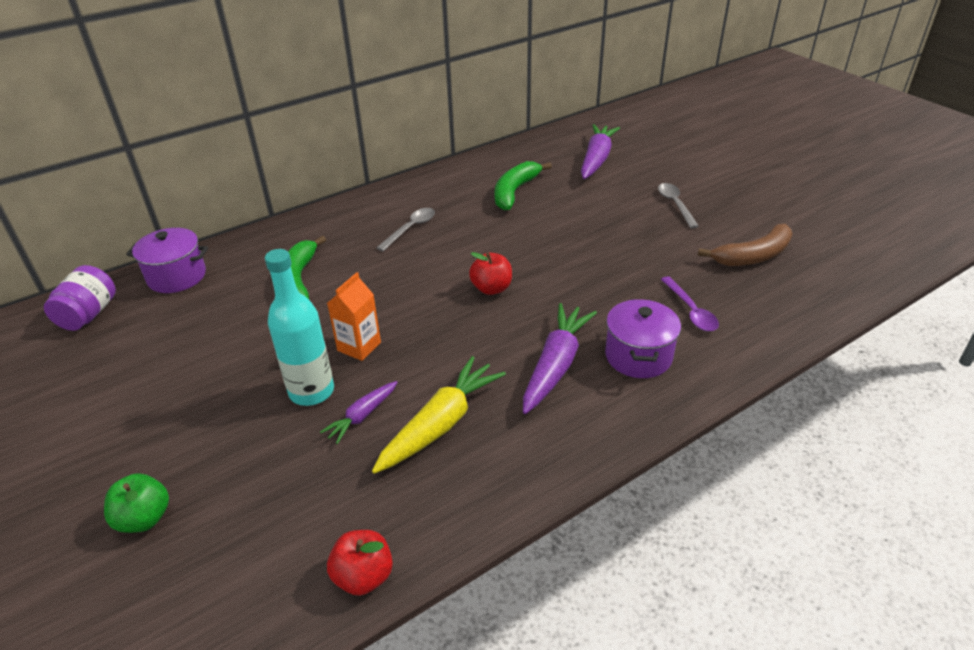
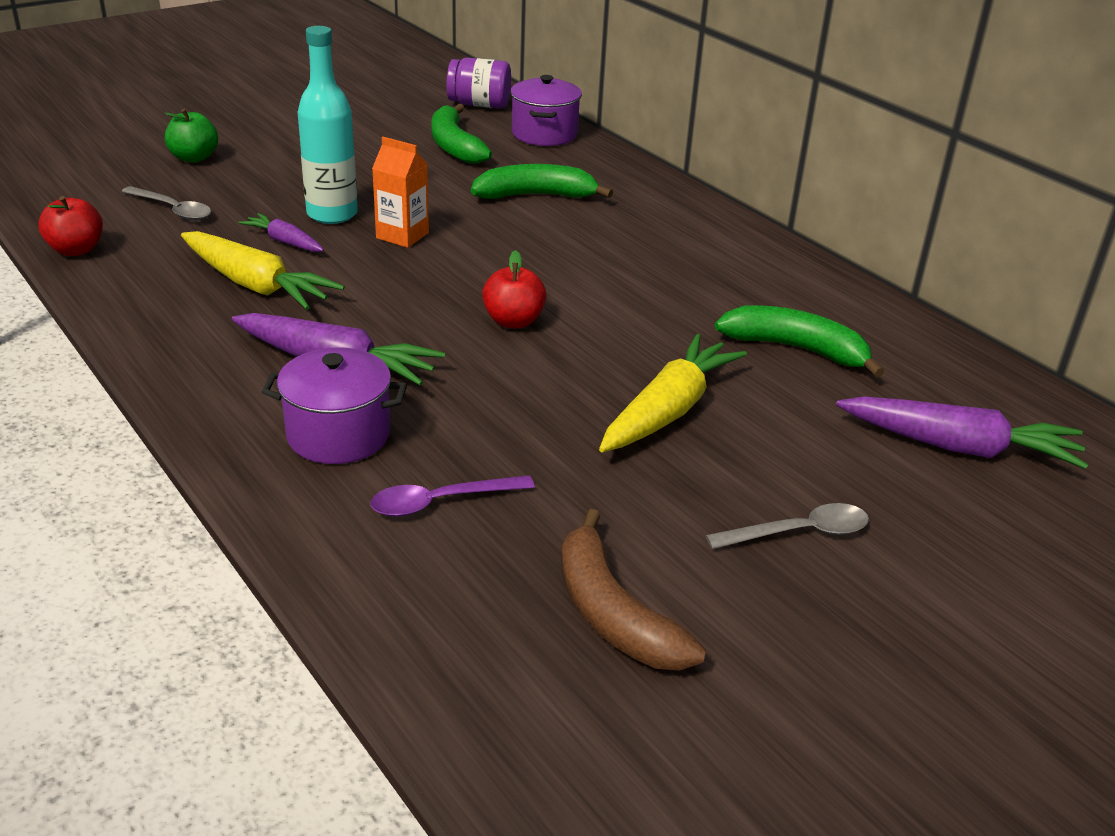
camera: 85 degrees right, 5 degrees down
(183, 326) = (454, 146): none -> green banana
(410, 229) = (663, 261): grey spoon -> grey spoon (173, 210)
(583, 234) = (668, 410): none -> yellow carrot

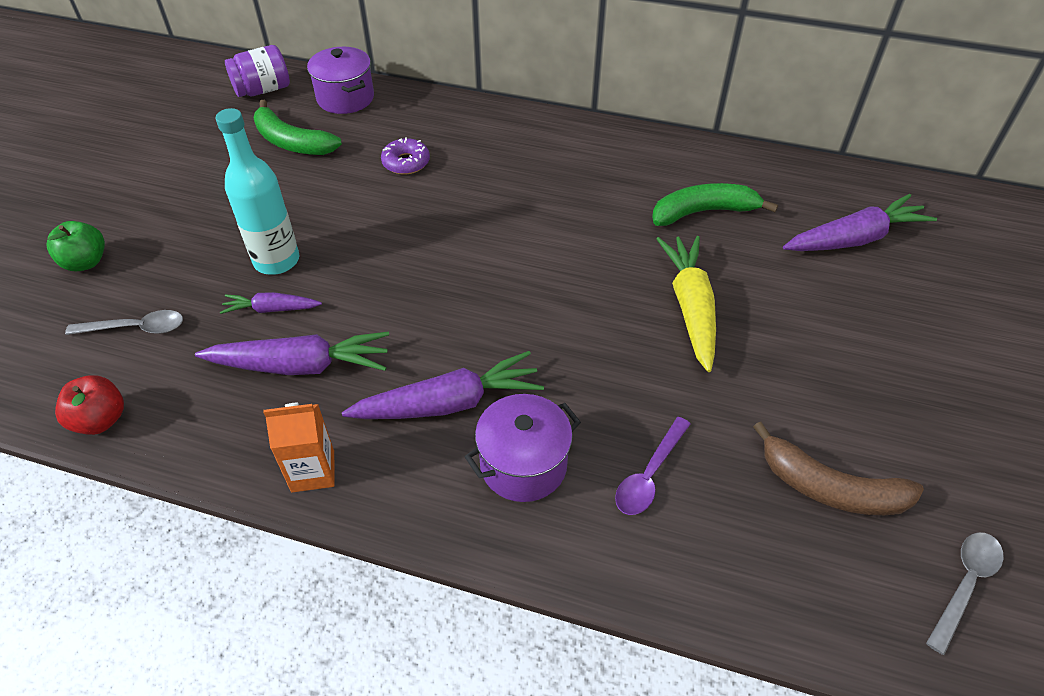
camera: 35 degrees left, 15 degrees up
(255, 285) = (300, 366): yellow carrot -> purple carrot
(402, 236) = (355, 253): orange carton -> orange carton (313, 471)
(513, 321) = (520, 289): red apple -> none
(536, 195) = (406, 162): green banana -> purple donut
(799, 533) = (850, 357): grey spoon -> grey spoon (964, 584)

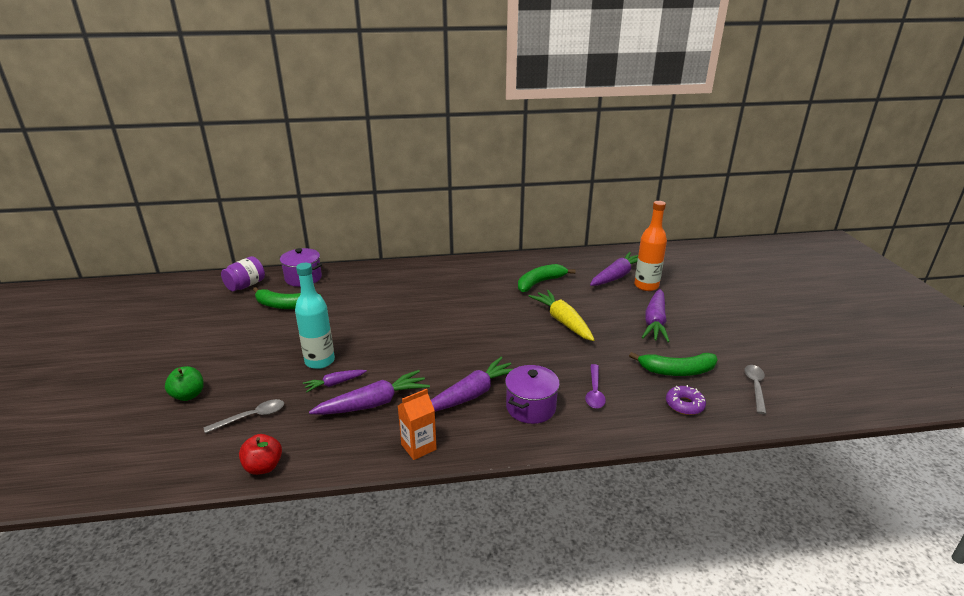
camera: 25 degrees left, 20 degrees down
(406, 162) = (364, 299): purple donut -> purple donut (684, 405)
(830, 488) = (677, 371): brown banana -> green banana
(860, 365) = (655, 322): none -> purple carrot
(898, 277) = (646, 286): none -> orange bottle

